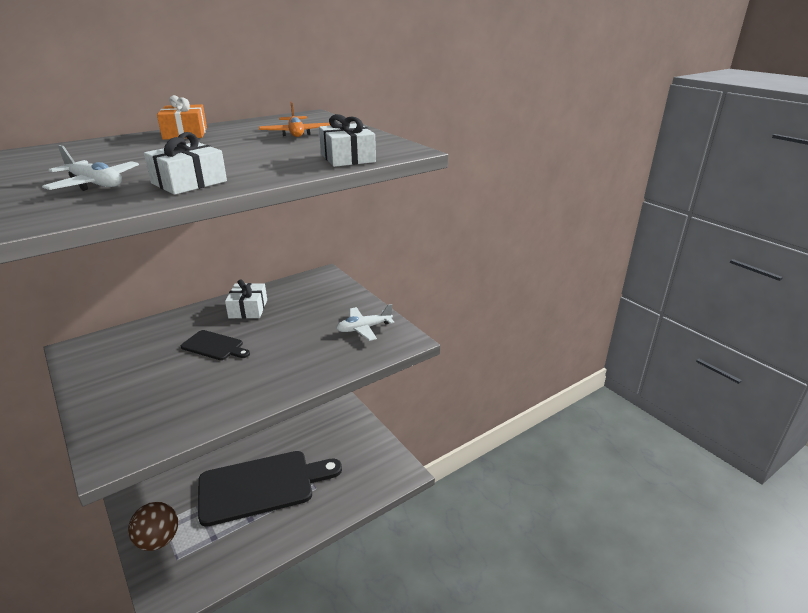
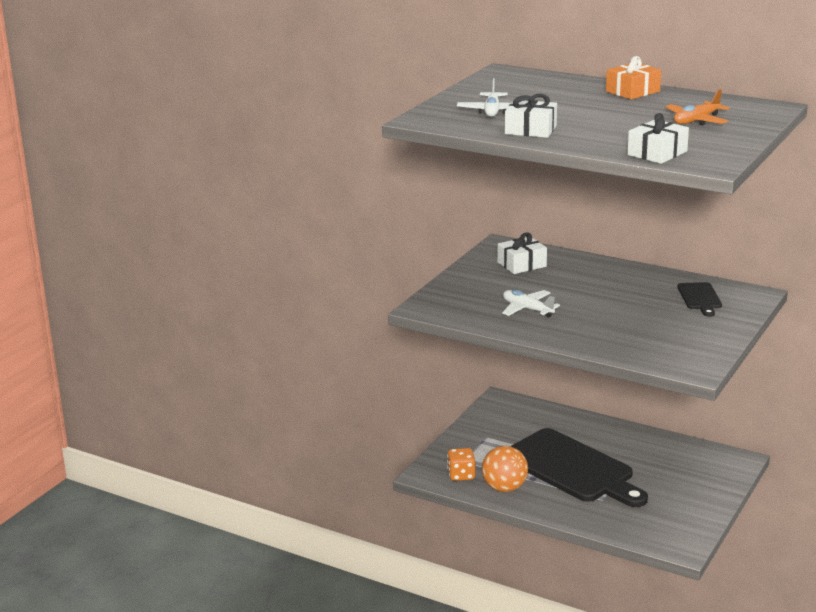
camera: 65 degrees right, 5 degrees down
(158, 540) = (469, 444): brown ball -> none
(196, 572) = (461, 475): none -> orange dice
(214, 346) = (572, 291): black cutting board -> black cutting board (700, 298)
(244, 547) = (504, 488): none -> orange ball
(248, 309) = (642, 283): white gift -> white gift (521, 264)
(364, 328) = (687, 344): white plane -> white plane (527, 309)

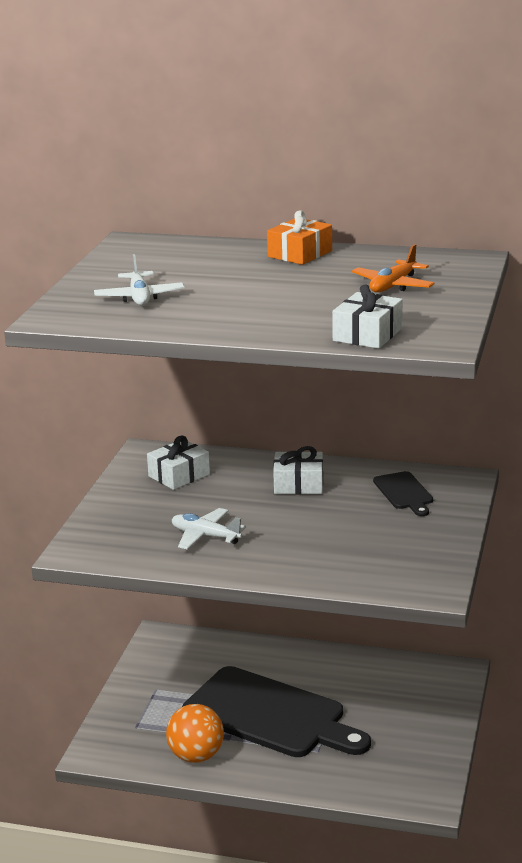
camera: 15 degrees left, 0 degrees up
(461, 475) = (138, 747): orange dice -> none
(530, 130) = (198, 318): white gift -> white gift (298, 484)

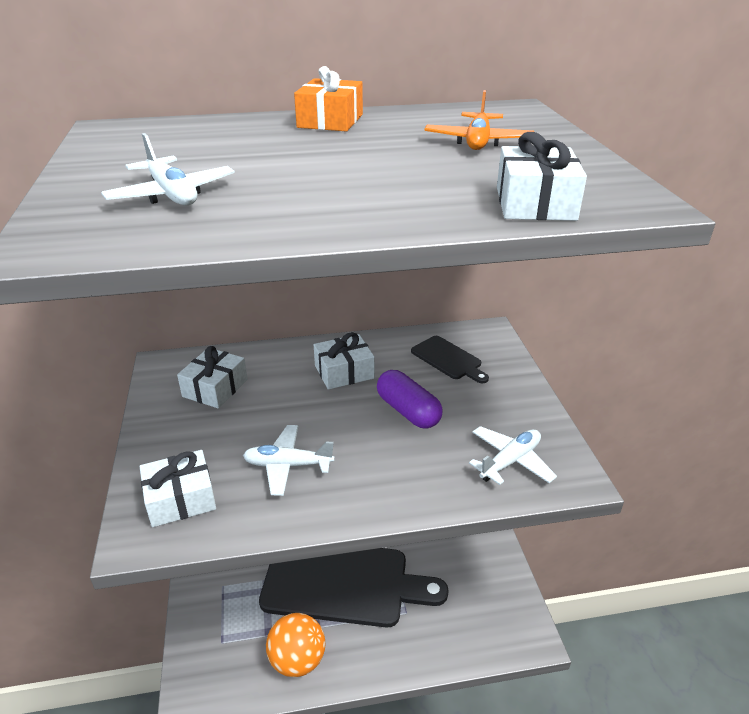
camera: 25 degrees left, 10 degrees up
(113, 539) = (180, 499): none -> white gift
(332, 522) = (408, 411): none -> purple capsule
(391, 571) = (510, 461): none -> white plane

